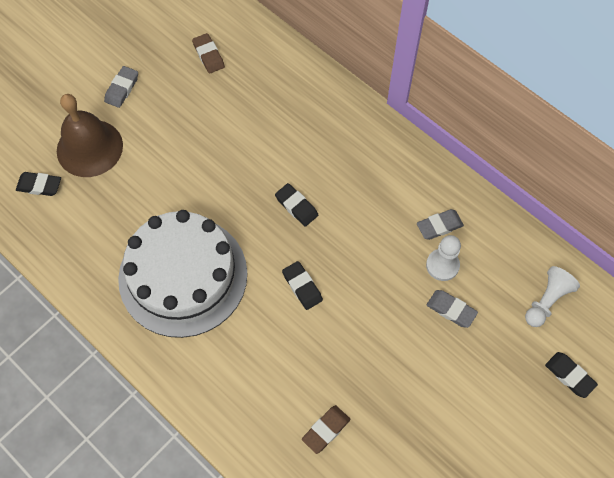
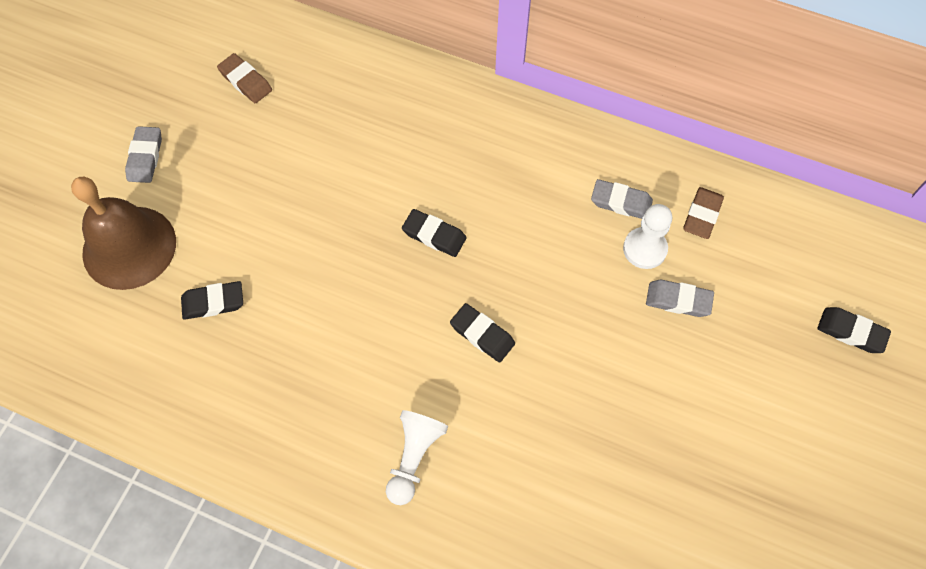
camera: 20 degrees left, 0 degrees up
(39, 186) = (77, 319): black eraser -> black eraser (213, 302)
(183, 276) = (320, 373): white cake -> none
(326, 430) = (587, 509): brown eraser -> brown eraser (702, 215)
(439, 226) = (621, 202): grey eraser -> grey eraser turned 60 degrees clockwise
(547, 301) = (786, 250): white pawn -> white pawn (414, 457)

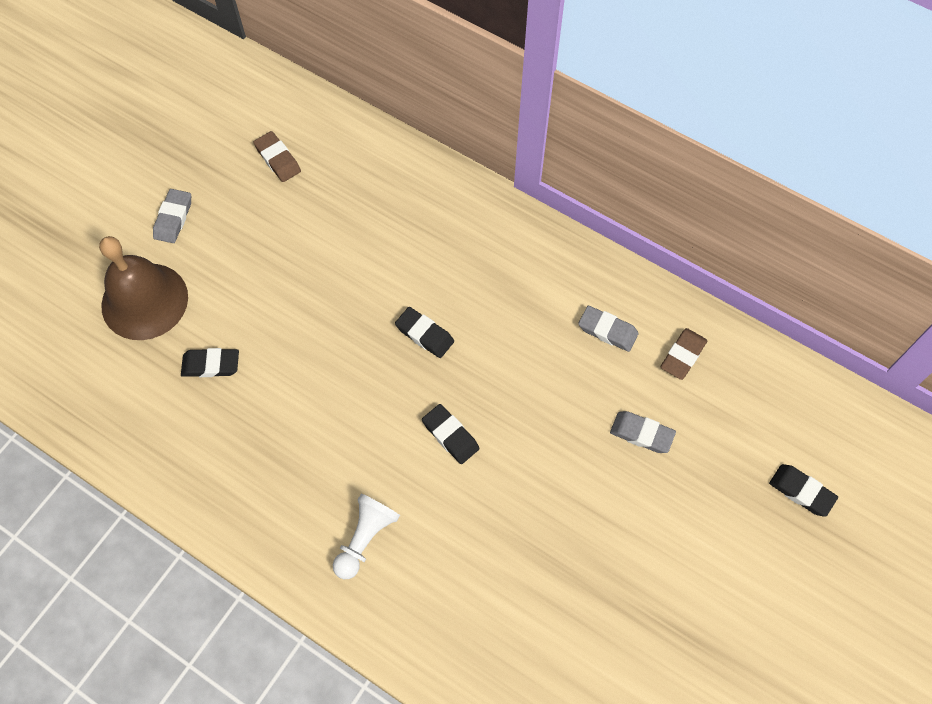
camera: 10 degrees right, 0 degrees up
(644, 249) = (620, 379): white pawn -> none

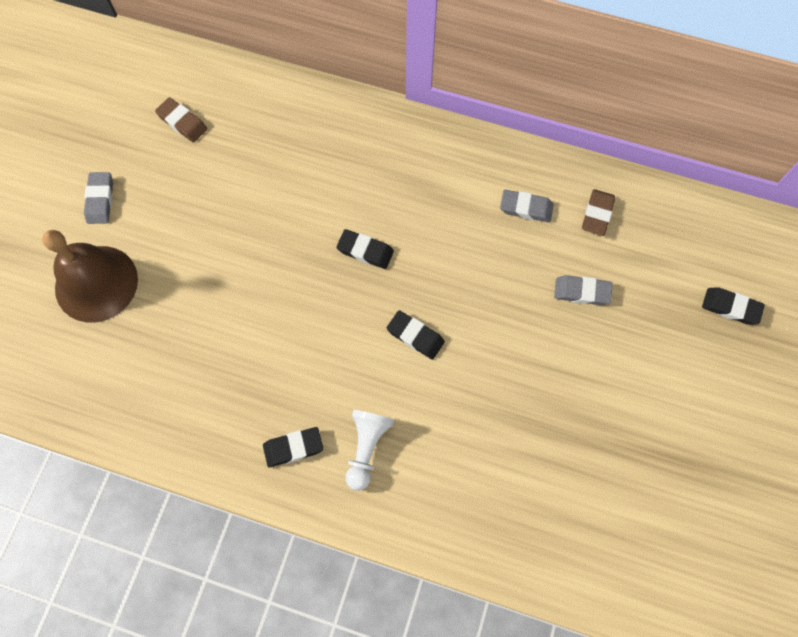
camera: 15 degrees left, 5 degrees up
(211, 365) = (177, 327): black eraser -> black eraser (293, 448)

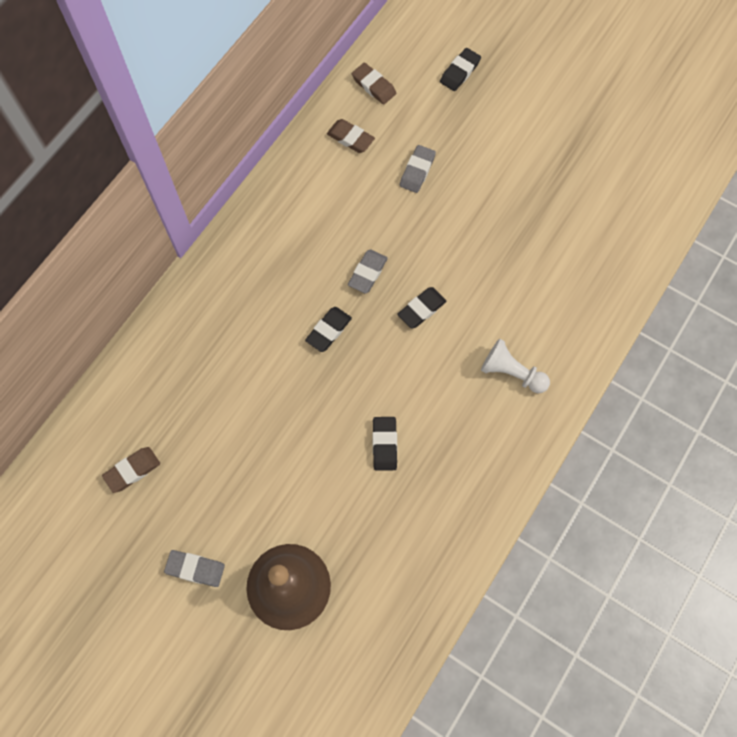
camera: 75 degrees left, 0 degrees up
(293, 448) = (497, 433): black eraser -> black eraser (384, 444)
(526, 208) = (327, 190): grey eraser -> grey eraser (367, 273)
(673, 221) = (373, 86): none -> brown eraser

